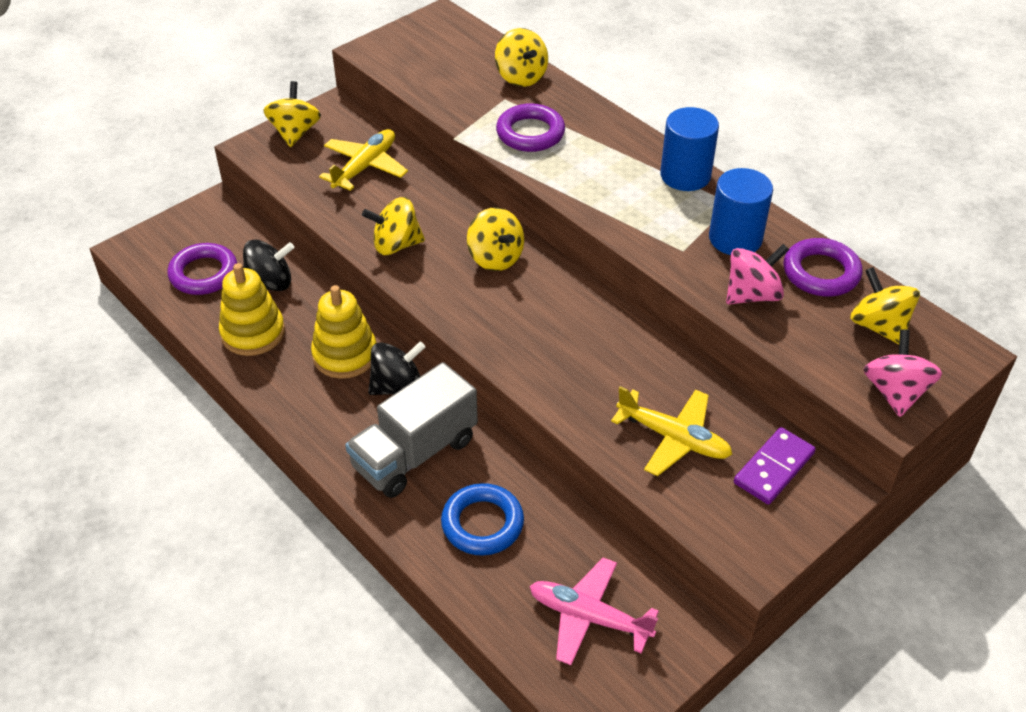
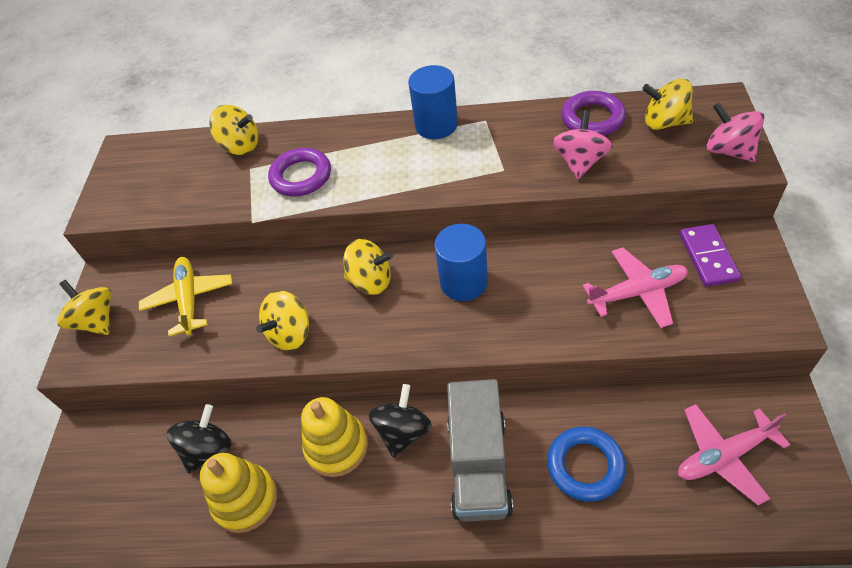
camera: 40 degrees left, 5 degrees up
(204, 274) = (142, 494): purple ring -> none
(674, 438) = (637, 292): yellow plane -> pink plane
(735, 238) = (520, 138): blue cylinder -> blue cylinder (464, 282)

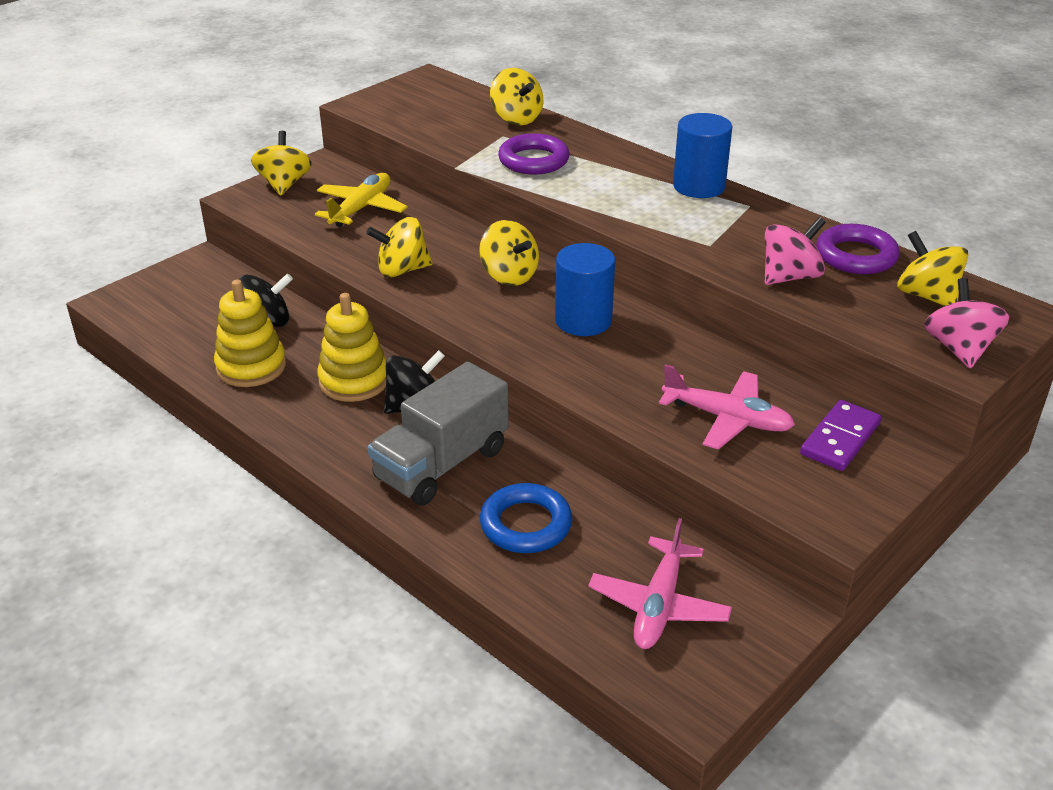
camera: 35 degrees right, 15 degrees down
(723, 456) = (658, 605): pink plane -> pink plane turned 90 degrees counterclockwise

